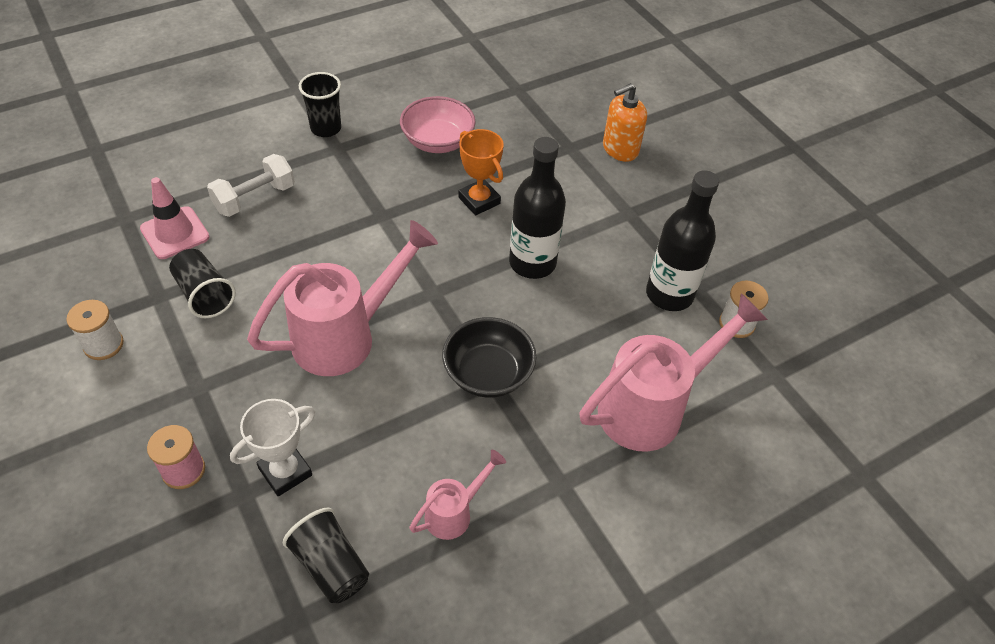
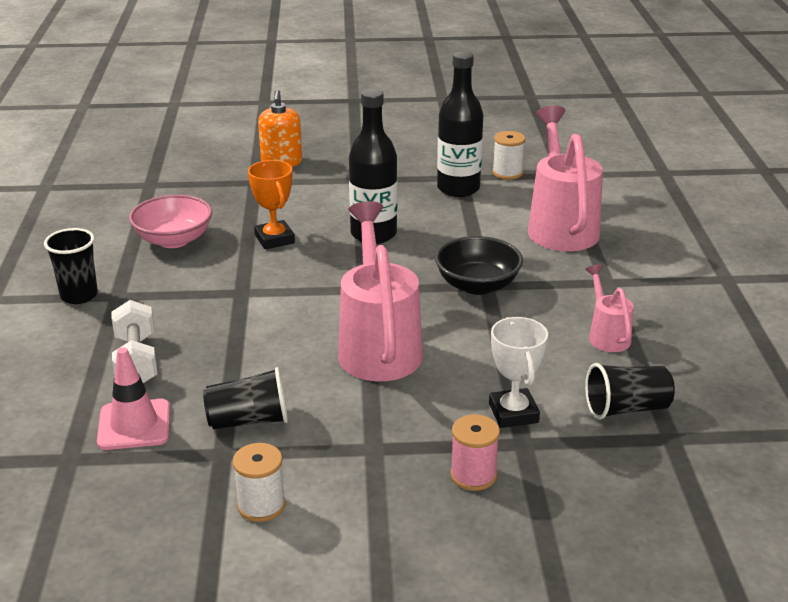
camera: 60 degrees left, 20 degrees down
(479, 200) = (274, 239): orange trophy -> orange trophy turned 75 degrees clockwise

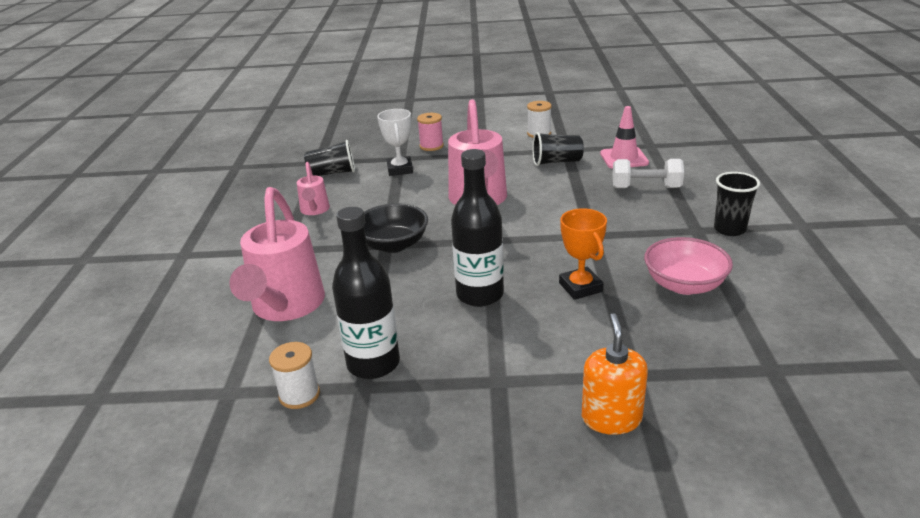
camera: 175 degrees left, 0 degrees up
(136, 361) = (646, 188): white dumbbell -> white dumbbell turned 75 degrees counterclockwise

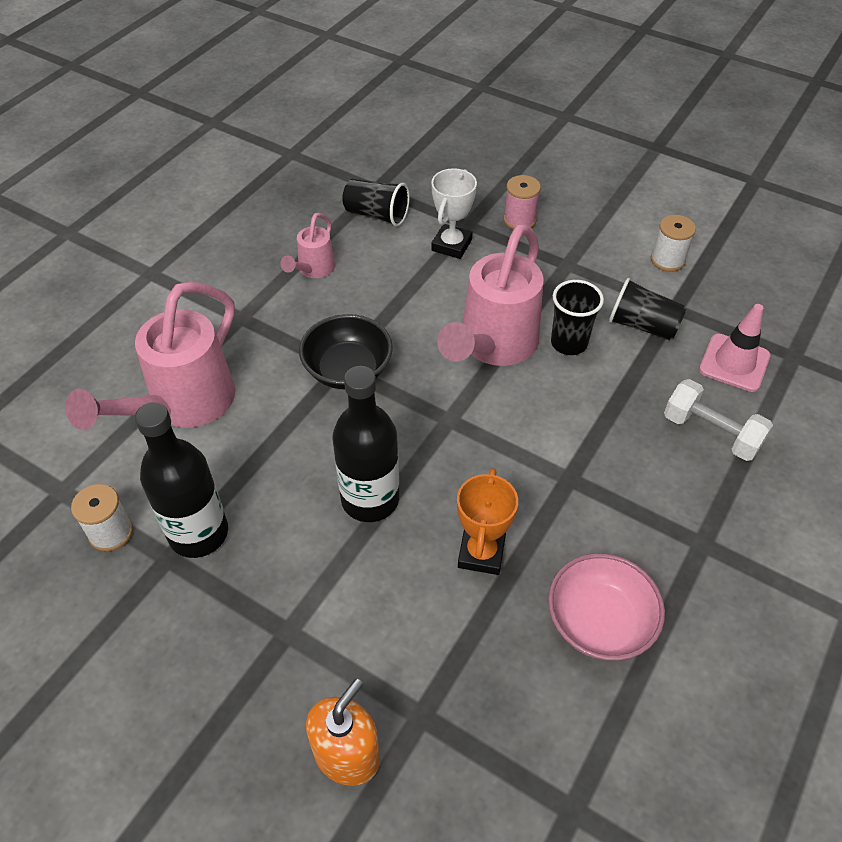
camera: 30 degrees right, 20 degrees up
(729, 229) = (746, 566): black cup -> black cup (569, 343)

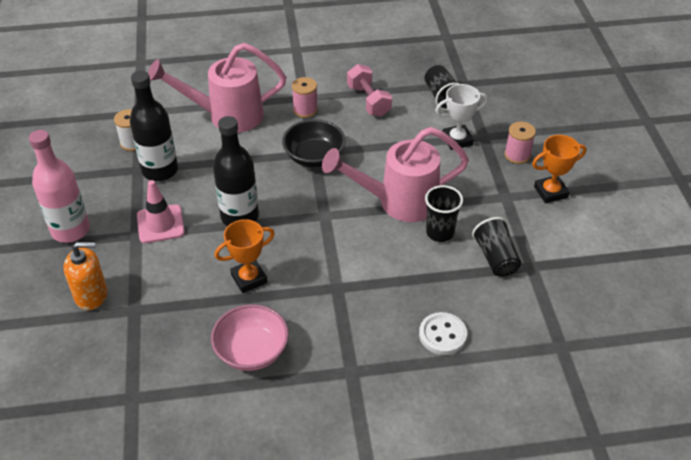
camera: 50 degrees right, 5 degrees down
(196, 710) = (70, 230): none -> pink bottle
(262, 329) = (305, 110): none -> pink spool
(313, 270) = (368, 101): pink watering can -> pink dumbbell
(592, 231) = (550, 192): none -> orange trophy
(667, 260) = (571, 240): white spool -> none
(711, 433) = (442, 335): white dumbbell -> white button
(734, 363) = (517, 318): pink traffic cone -> pink traffic cone (160, 224)

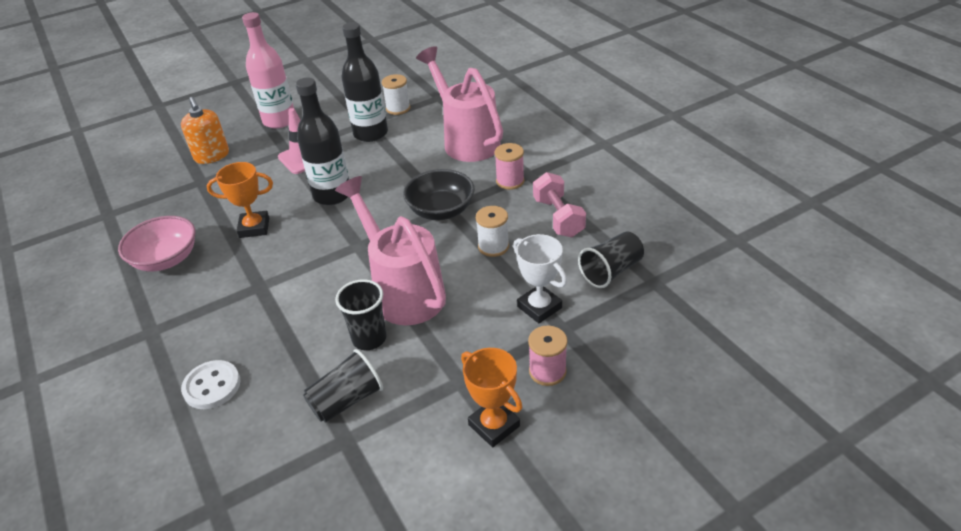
camera: 70 degrees right, 5 degrees down
(249, 278) = (254, 228): orange trophy -> orange trophy turned 45 degrees counterclockwise
(368, 101) = (558, 217): pink dumbbell -> pink dumbbell turned 60 degrees counterclockwise
(379, 142) = (493, 246): none -> white spool

